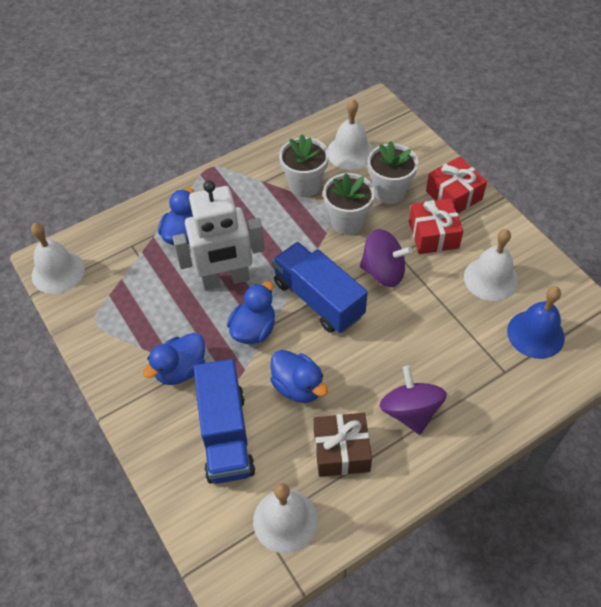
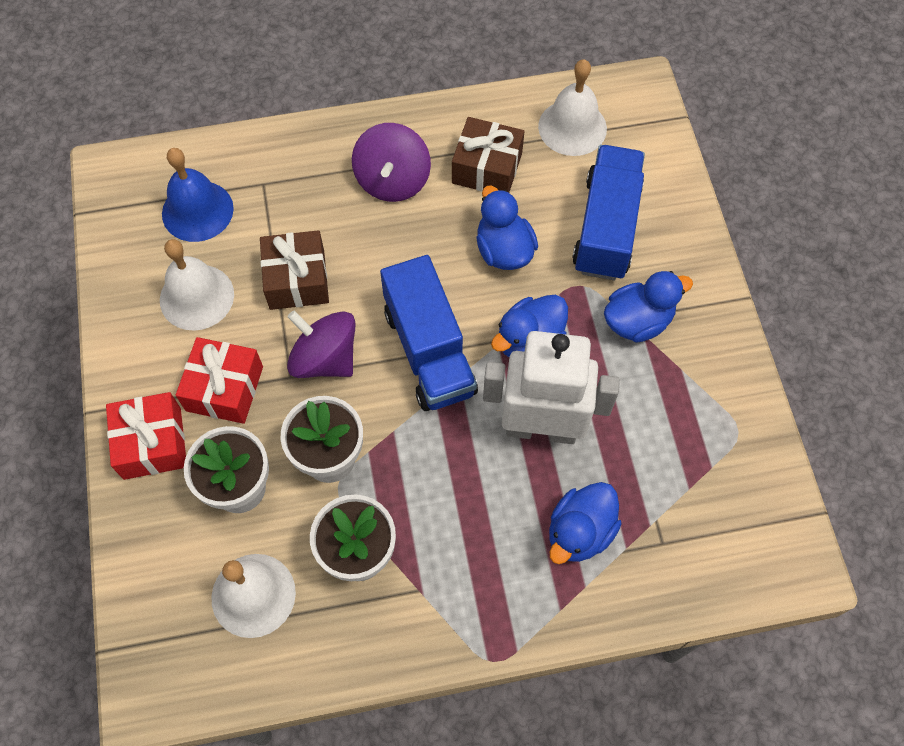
camera: 160 degrees left, 10 degrees up
(58, 272) = (783, 537): white bell -> none
(433, 312) = (297, 280): none -> brown gift

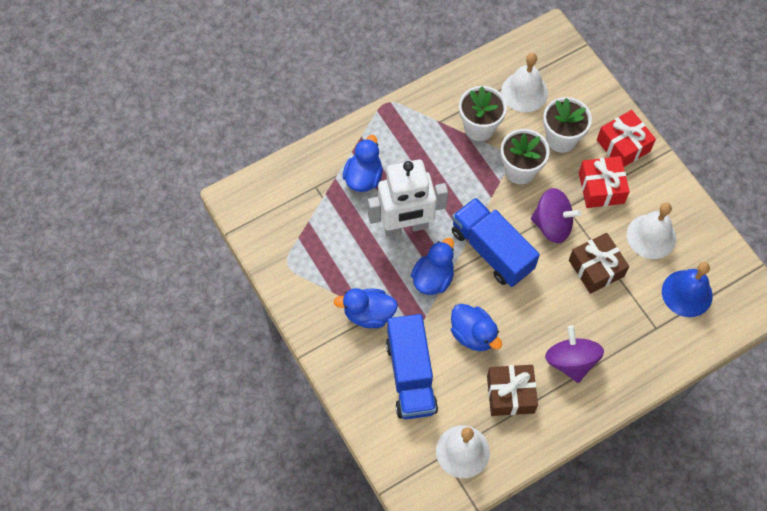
camera: 160 degrees right, 0 degrees up
(637, 321) = (368, 314): blue duck -> blue duck turned 45 degrees clockwise

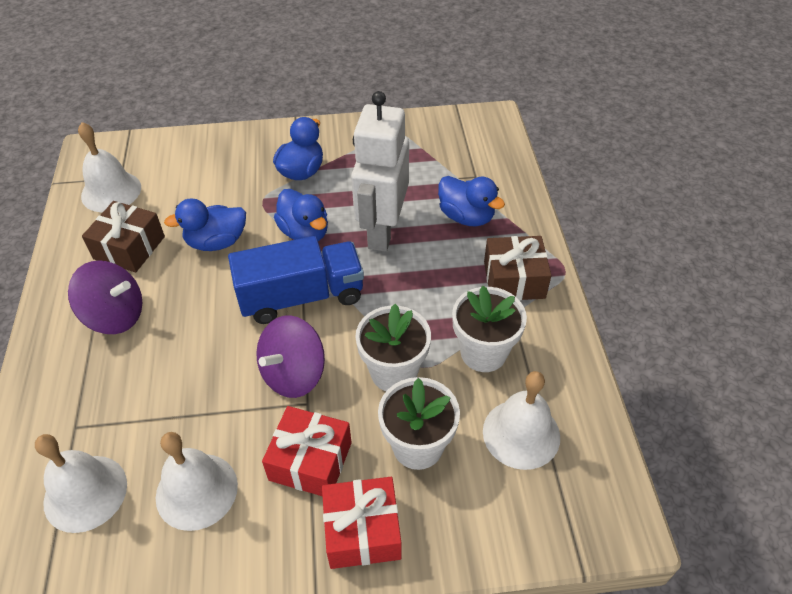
camera: 115 degrees right, 15 degrees down
(411, 376) = (215, 180): blue truck -> none
(596, 268) = (202, 396): brown gift -> brown gift (514, 279)
(687, 293) = (85, 493): blue bell -> white bell

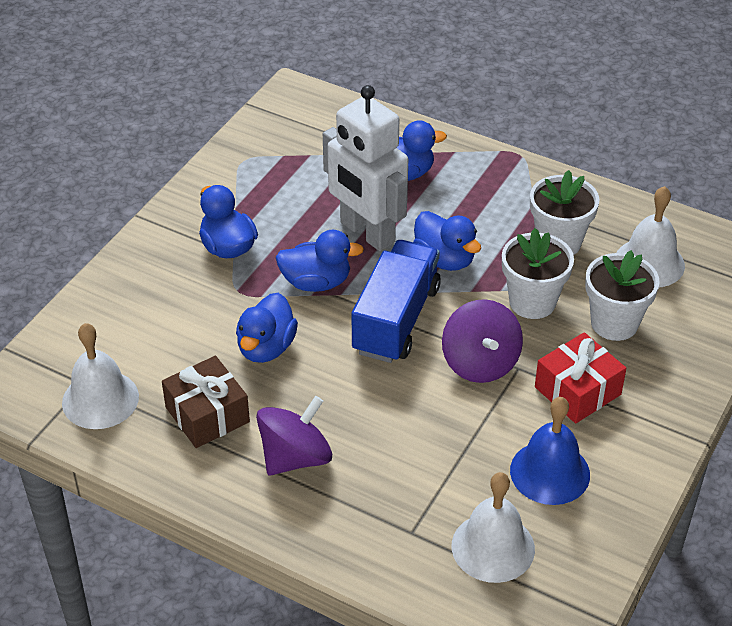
camera: 55 degrees left, 5 degrees down
(196, 491) = (550, 472): white bell -> blue bell
(362, 531) = (663, 389): red gift -> none
(394, 290) = (444, 259): none -> blue duck
(514, 279) = (500, 186): brown gift -> none

